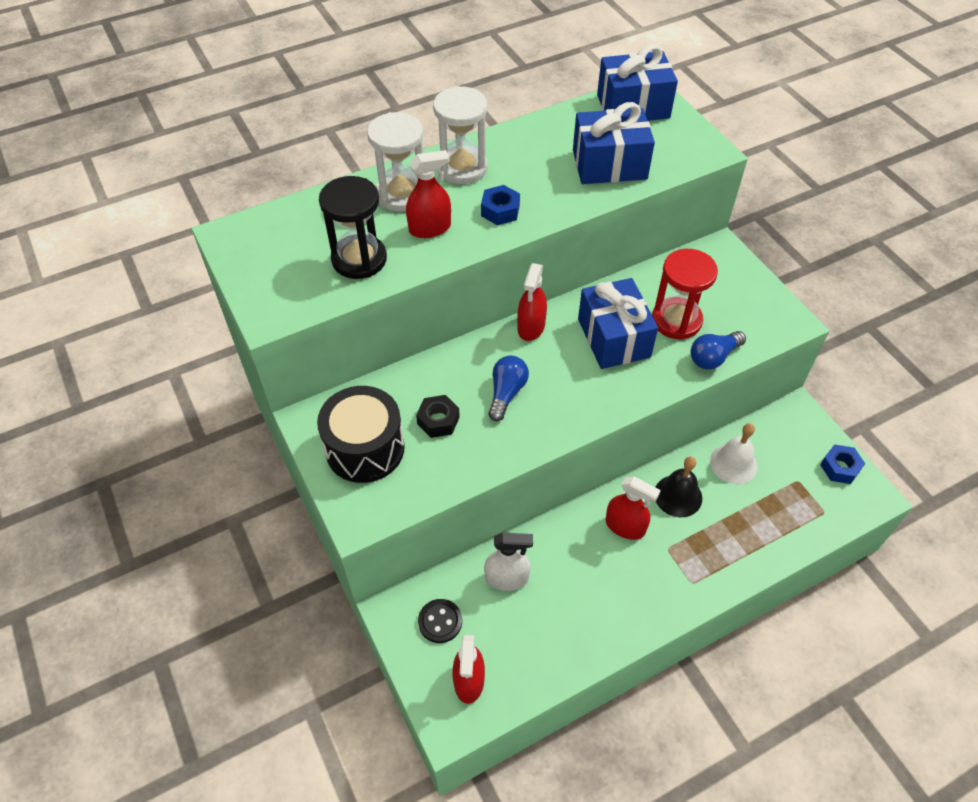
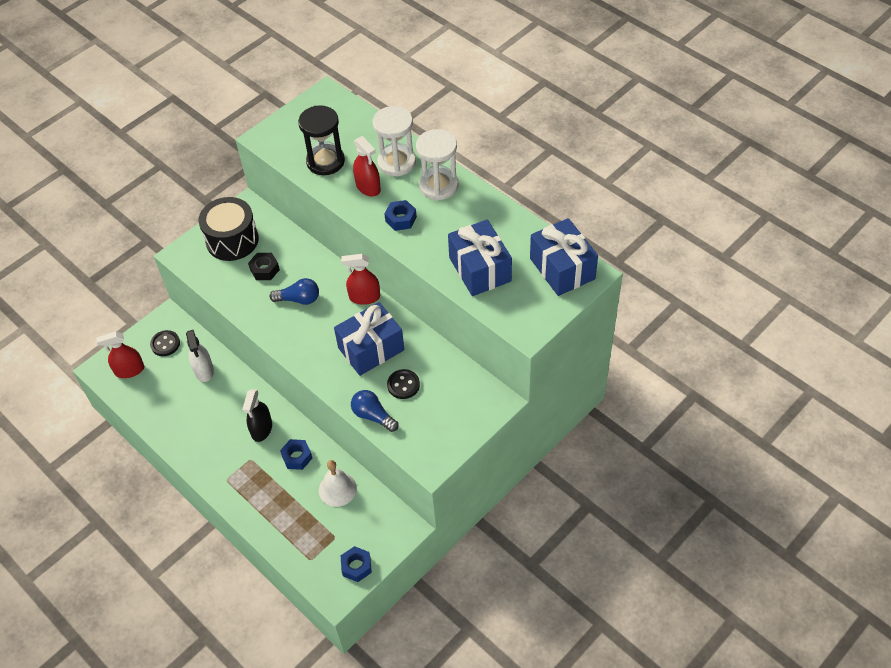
camera: 75 degrees right, 0 degrees up
(625, 526) = (261, 429): red spray bottle -> black spray bottle
(676, 320) = (403, 385): red hourglass -> black button
(678, 496) = (297, 457): black bell -> blue nut

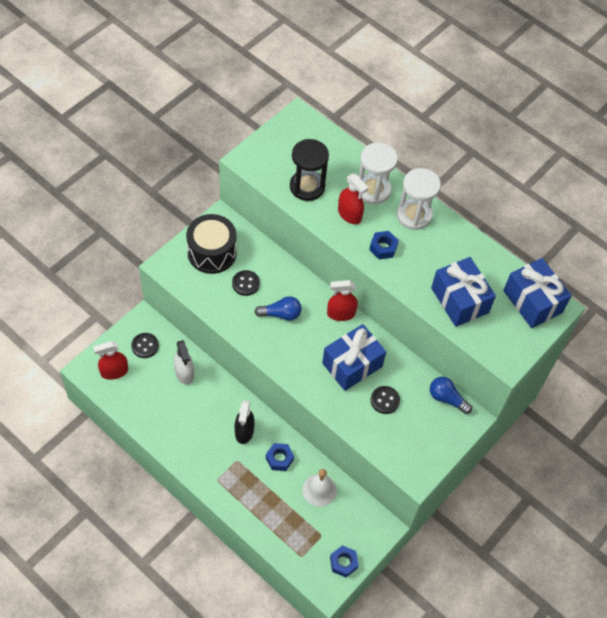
camera: 10 degrees left, 5 degrees up
(264, 270) = (245, 283): black nut -> black button
(373, 416) = (360, 430): blue light bulb -> blue light bulb (446, 398)

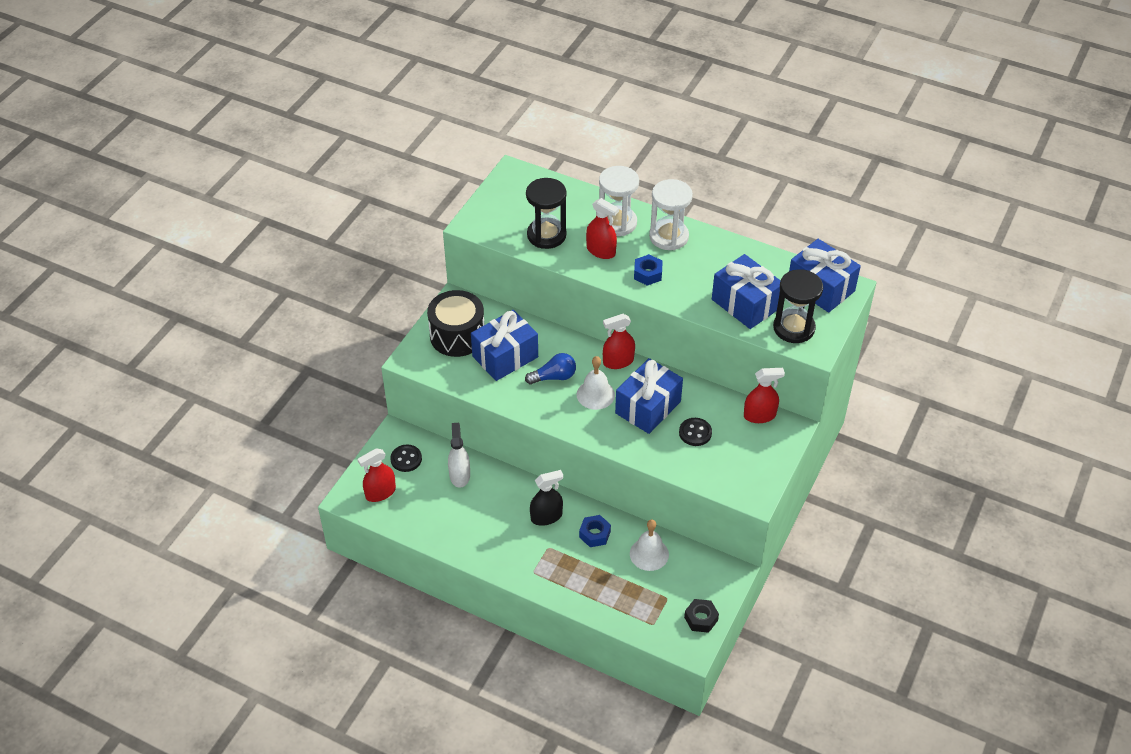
camera: 10 degrees left, 10 degrees down
(184, 373) = (459, 475): white spray bottle -> white spray bottle turned 150 degrees counterclockwise
(244, 431) = (546, 517): black spray bottle -> black spray bottle turned 105 degrees counterclockwise
(245, 283) = (505, 357): black button -> blue gift
(311, 340) = (595, 394): none -> white bell
(343, 563) = (701, 619): blue nut -> black nut
(446, 398) = (759, 415): blue light bulb -> red spray bottle
(495, 336) = (794, 328): none -> black hourglass

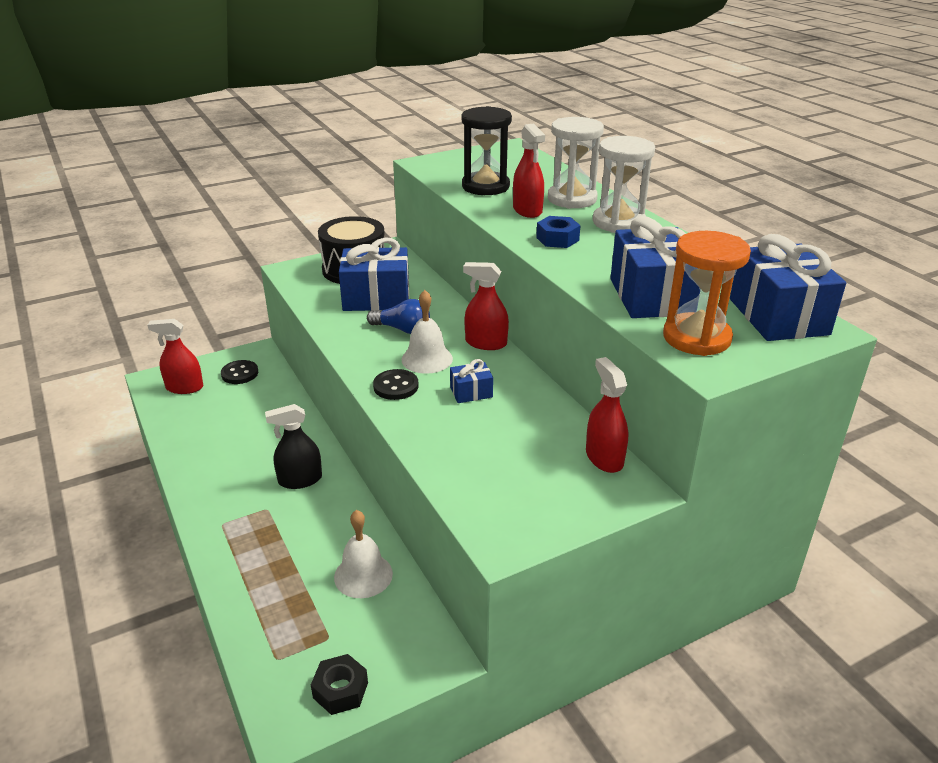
camera: 35 degrees right, 15 degrees down
(459, 475) = (267, 406): white spray bottle -> none
(546, 517) = (300, 480): black spray bottle -> black spray bottle turned 150 degrees clockwise
(595, 534) = (328, 522): blue nut -> none
(648, 407) = (471, 392): blue gift -> blue gift, size x0.48
(695, 433) = (499, 439): black button -> black button (396, 386)
(759, 415) = (604, 458): red spray bottle -> red spray bottle turned 135 degrees counterclockwise
(794, 328) = (696, 338): black hourglass -> orange hourglass

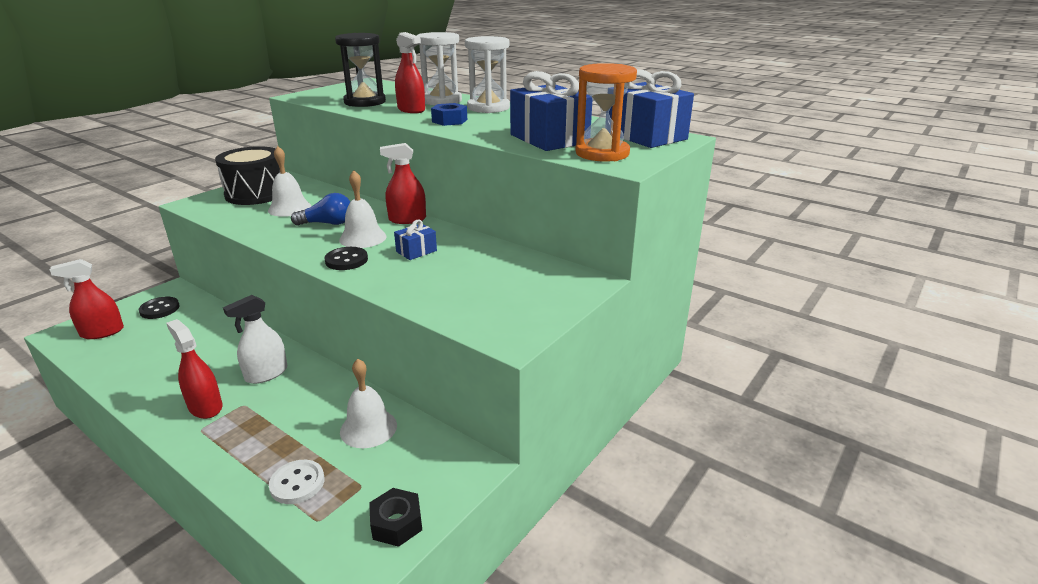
camera: 25 degrees left, 5 degrees down
(276, 613) = (297, 483): none -> white button
(300, 480) = (266, 374): black spray bottle -> white spray bottle
(376, 298) = (289, 208): blue gift -> white bell
(604, 458) = (552, 268): red spray bottle -> red spray bottle (205, 407)

